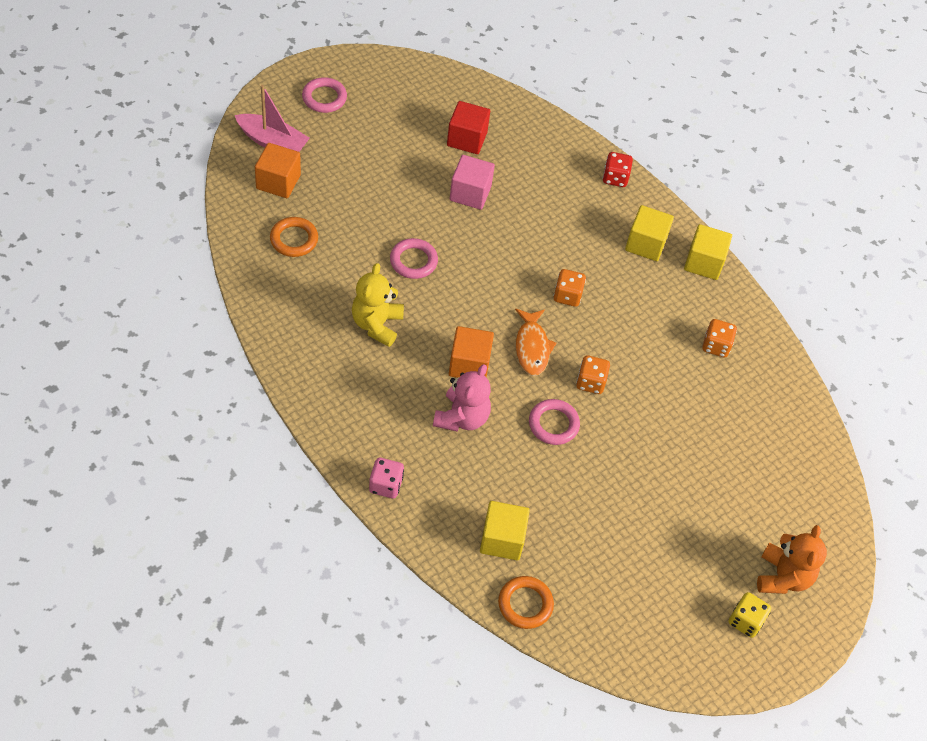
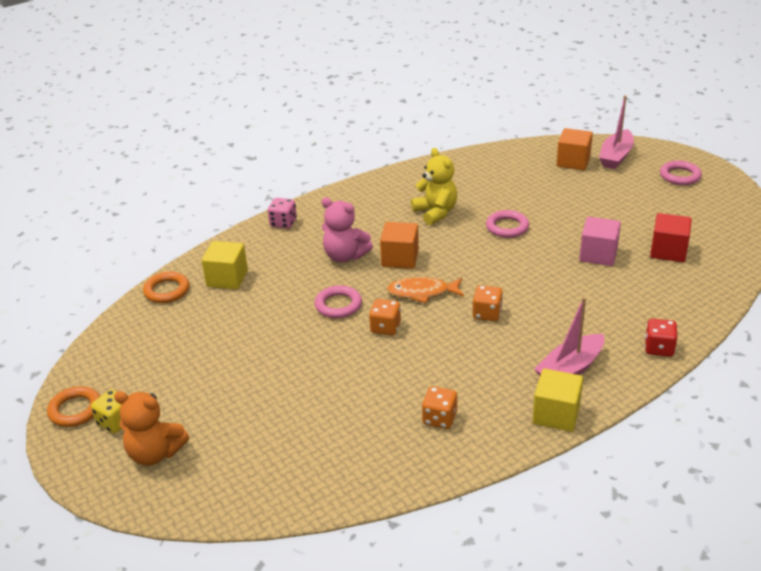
camera: 100 degrees right, 20 degrees down
(294, 239) = (514, 172): orange ring -> orange ring (75, 410)
(377, 324) = (435, 212): yellow teddy bear -> yellow teddy bear turned 45 degrees clockwise
(645, 244) = (570, 369): yellow cube -> pink boat

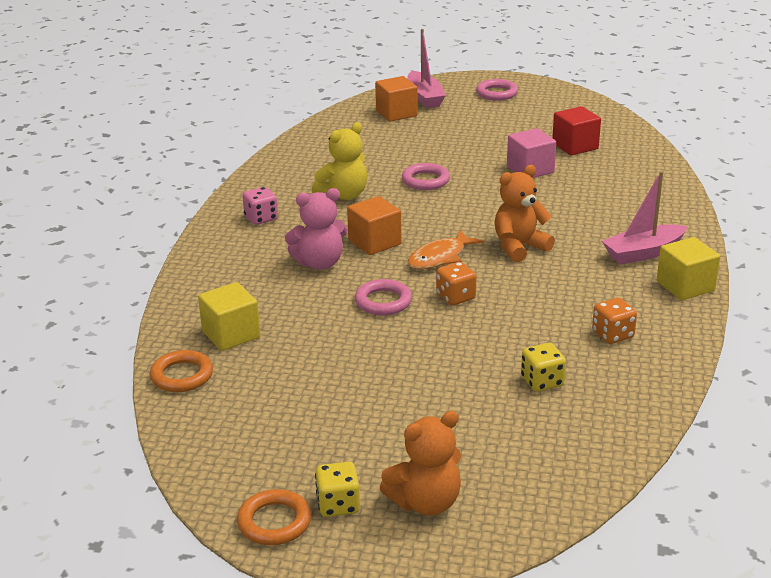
camera: 45 degrees left, 5 degrees down
(283, 223) = (205, 265): pink dice -> pink dice (261, 218)
(339, 422) = (542, 381): none -> yellow dice
(435, 212) = (343, 195): yellow teddy bear -> yellow teddy bear turned 120 degrees clockwise
(487, 314) = (519, 247): orange dice -> orange teddy bear
(570, 369) = (643, 253): pink boat -> pink boat turned 60 degrees clockwise
(659, 348) = (676, 210): red dice -> none

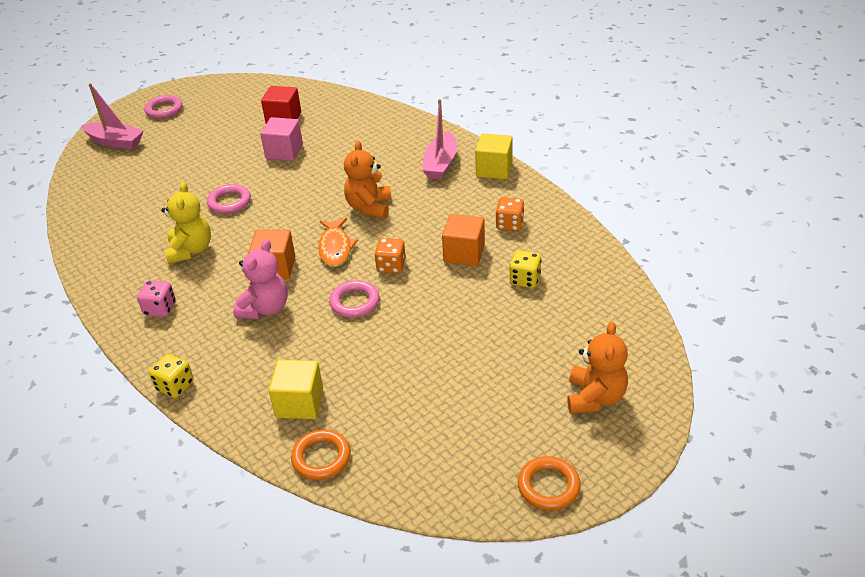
camera: 50 degrees left, 10 degrees up
(338, 505) = (559, 442): yellow dice -> yellow dice (175, 386)
(396, 113) = (115, 166): orange cube -> orange cube (464, 253)

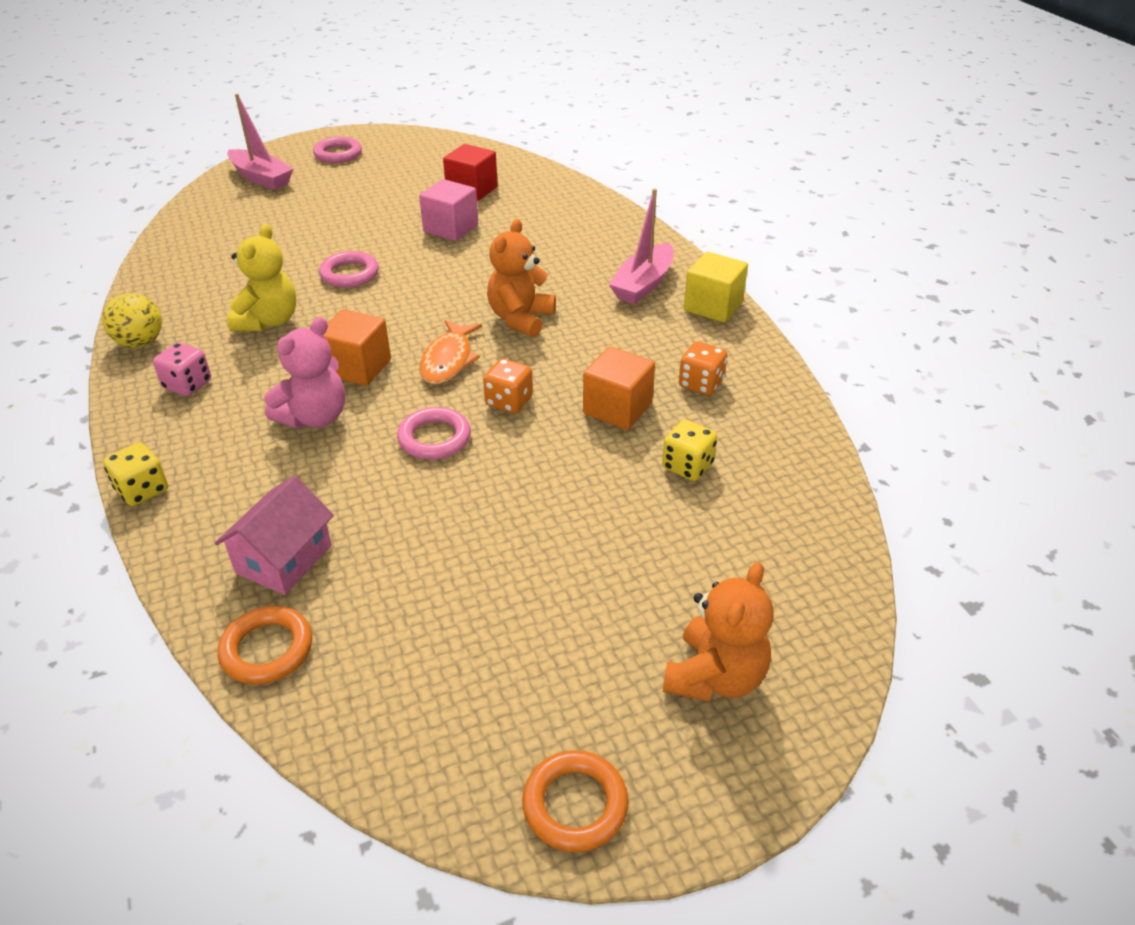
camera: 15 degrees right, 0 degrees up
(104, 288) = (140, 343): none -> yellow ball
(299, 403) = (284, 559): yellow cube -> pink house

